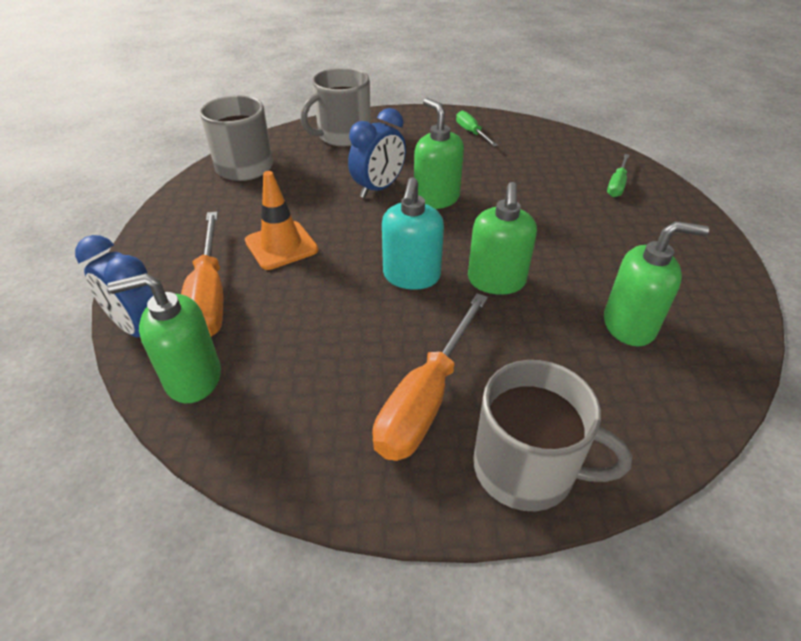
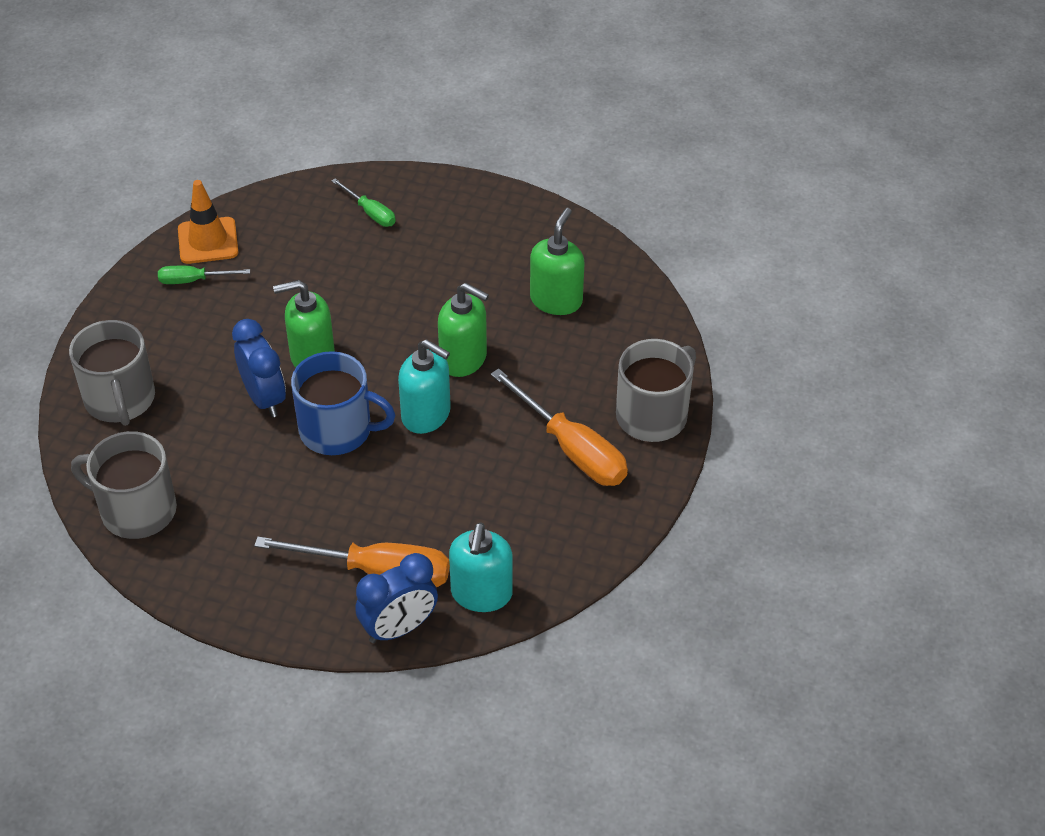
camera: 70 degrees left, 5 degrees up
(193, 378) = (481, 594): green soap dispenser -> turquoise soap dispenser
(281, 245) = (324, 502): orange traffic cone -> orange traffic cone (208, 241)
(365, 231) = (337, 430): none -> blue mug

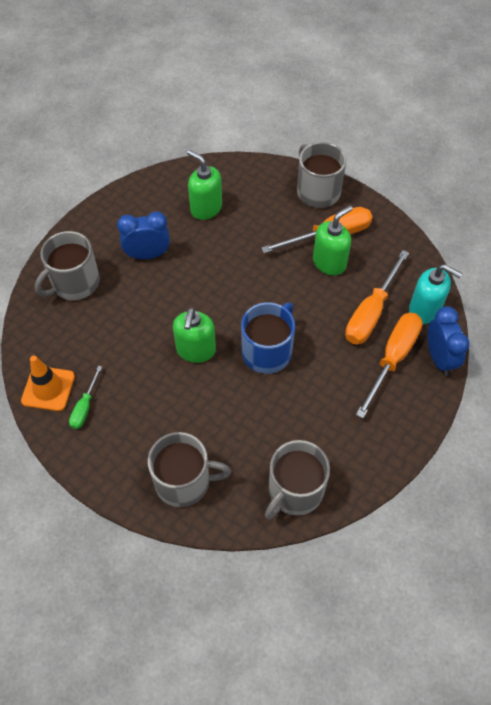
camera: 70 degrees left, 10 degrees up
(264, 398) = (222, 387): blue clock -> blue clock (147, 255)
(370, 213) = (75, 283): green screwdriver -> grey mug
(426, 415) = (274, 299): turquoise soap dispenser -> none
(449, 529) = (371, 313): none -> orange screwdriver
(463, 359) = (234, 268): green soap dispenser -> green soap dispenser (329, 262)

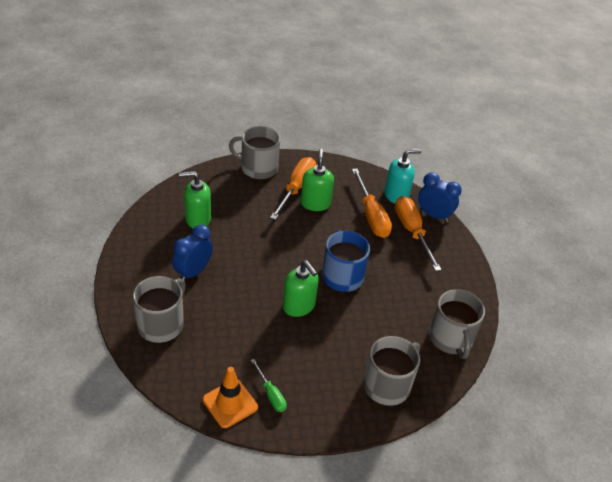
camera: 50 degrees left, 15 degrees down
(75, 283) = (161, 324): grey mug -> grey mug turned 150 degrees counterclockwise

